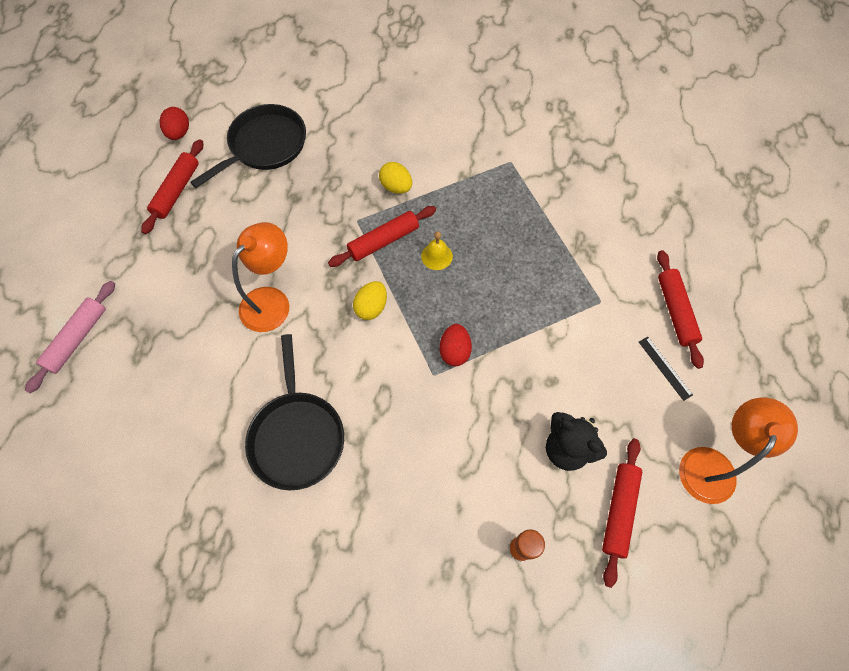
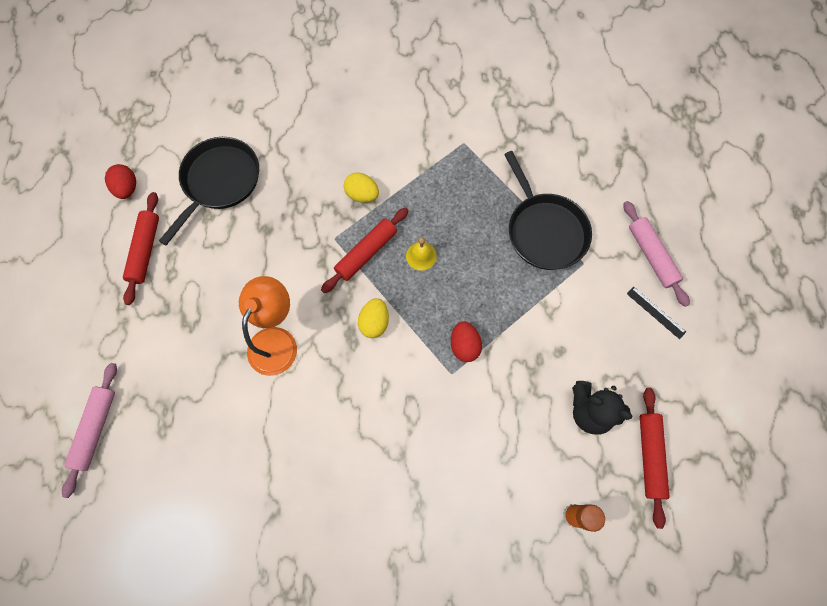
camera: 15 degrees left, 5 degrees up
(297, 436) = (342, 467): black pan -> black pan (544, 231)
(675, 311) = (651, 256): red rolling pin -> pink rolling pin
(712, 464) = (718, 391): orange lamp -> none

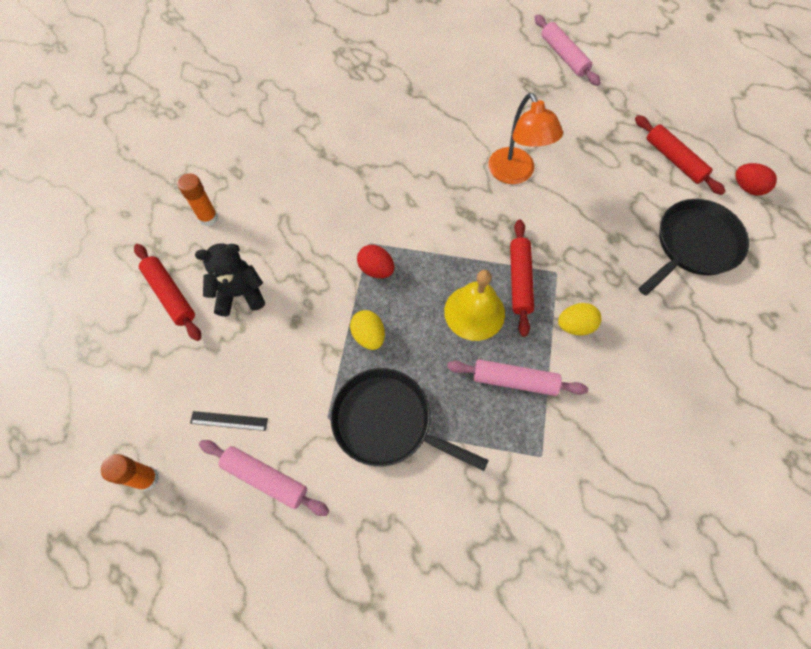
camera: 140 degrees right, 5 degrees down
(219, 181) = (694, 245): black pan -> black pan turned 120 degrees counterclockwise
(374, 322) = (460, 235): yellow egg -> yellow egg (368, 336)
(421, 256) = (474, 312): yellow bell -> yellow bell, size x1.81
(438, 193) = (514, 381): none -> pink rolling pin
(735, 315) = (147, 478): none -> orange glue stick

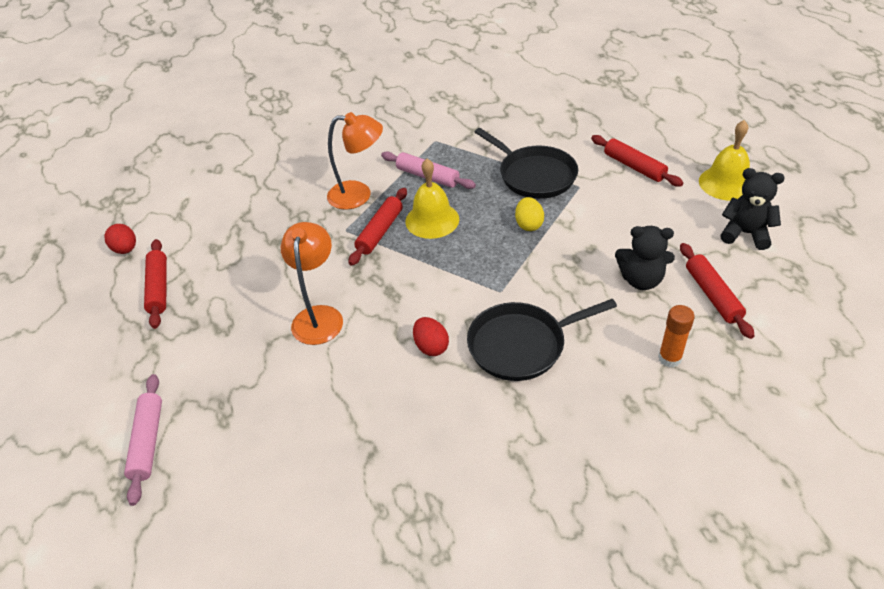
camera: 155 degrees left, 20 degrees down
(131, 391) = (745, 233): none -> black teddy bear
(147, 478) = (726, 183): orange glue stick -> yellow bell
(229, 421) = (659, 200): black ruler -> none
(265, 479) = (634, 166): pink rolling pin -> red rolling pin
(376, 269) = (502, 268): red egg -> red egg (431, 347)
(575, 325) = (359, 195): yellow egg -> orange lamp
(694, 245) = (218, 221): black pan -> black pan (521, 345)

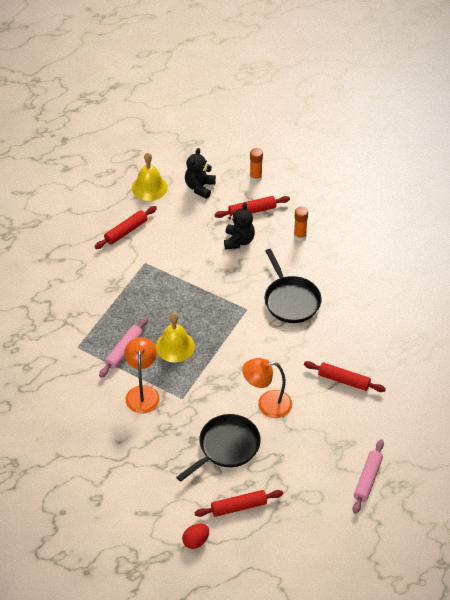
camera: 95 degrees left, 5 degrees up
(148, 442) = (368, 479): pink rolling pin -> pink rolling pin turned 60 degrees counterclockwise
(380, 231) = (185, 376): red rolling pin -> red rolling pin (344, 380)
(431, 347) = (292, 343): red egg -> none
(529, 224) = (184, 292): yellow egg -> none
(534, 175) = (130, 287): black pan -> black pan (226, 447)
(793, 299) = (255, 177): none -> orange glue stick

